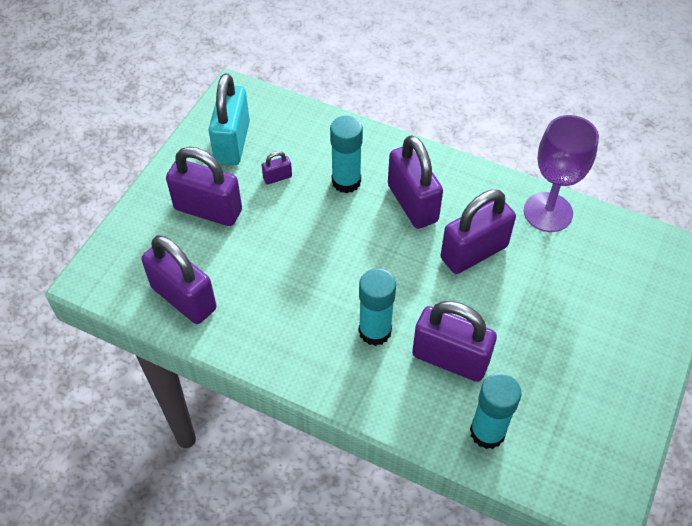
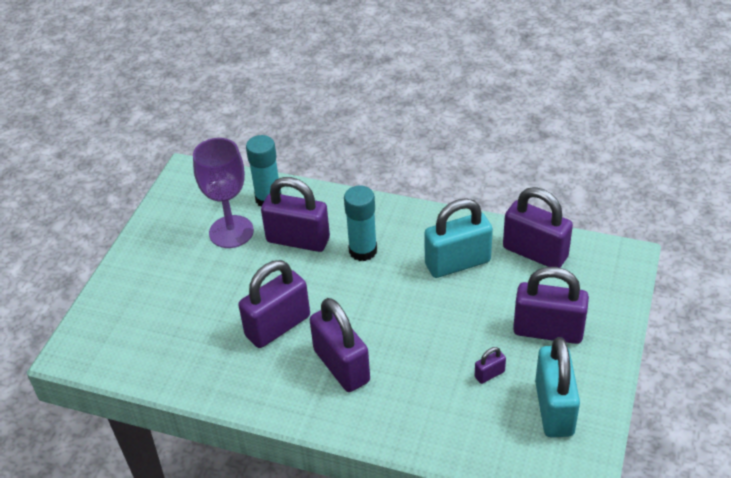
camera: 175 degrees right, 10 degrees down
(272, 298) = (457, 263): none -> turquoise padlock
(346, 181) = (415, 380): turquoise glue stick -> none
(548, 212) = (201, 376): purple goblet -> purple goblet (231, 232)

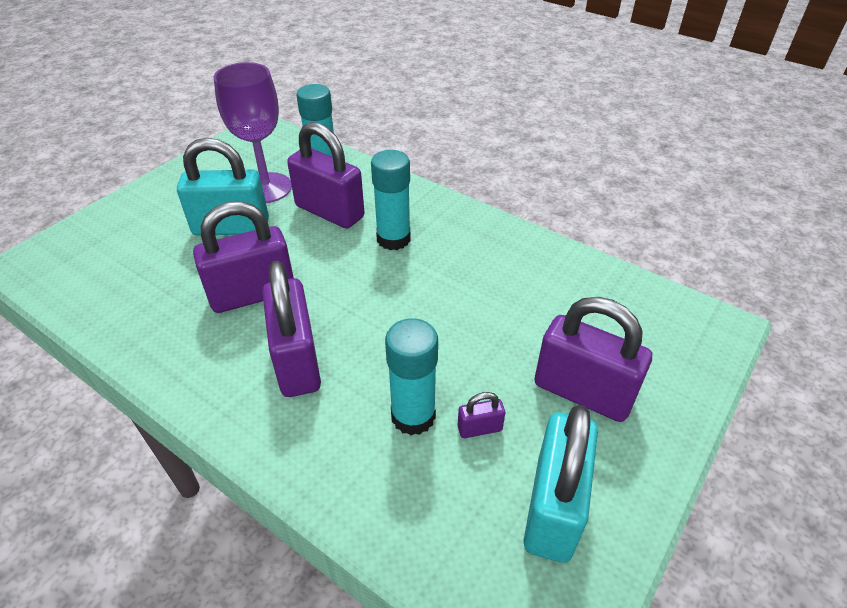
camera: 15 degrees right, 0 degrees up
(442, 379) = (413, 416): none -> turquoise glue stick
(457, 263) = (497, 279): turquoise padlock -> turquoise padlock (231, 227)
(535, 252) = (599, 291): purple padlock -> none

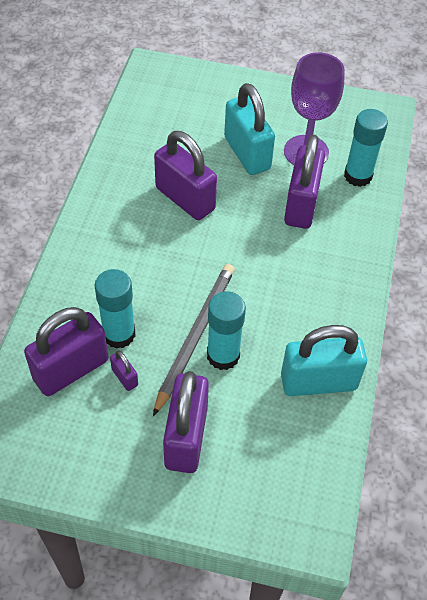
camera: 65 degrees right, 10 degrees up
(297, 361) = (136, 251): purple padlock -> purple padlock (71, 369)
(393, 239) = (292, 260): turquoise glue stick -> turquoise glue stick (223, 355)
(450, 343) = (195, 336): none -> grey pencil
(553, 508) = (78, 438): turquoise padlock -> turquoise padlock (318, 382)

